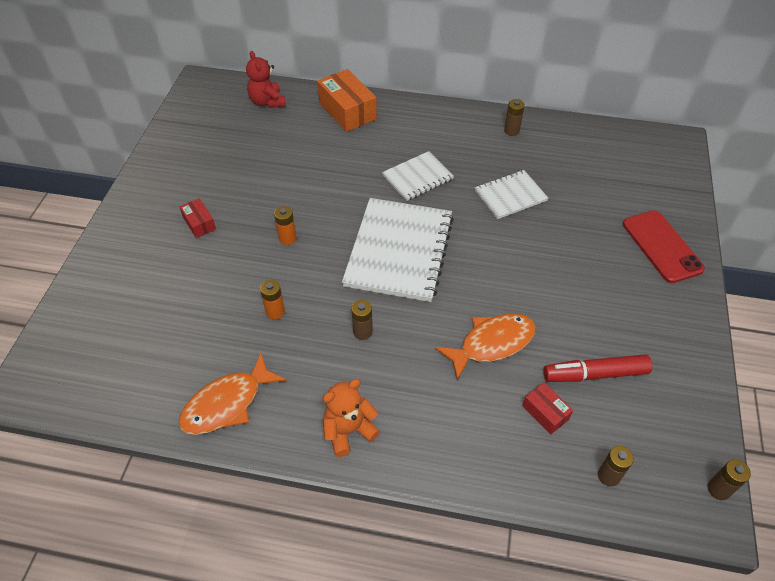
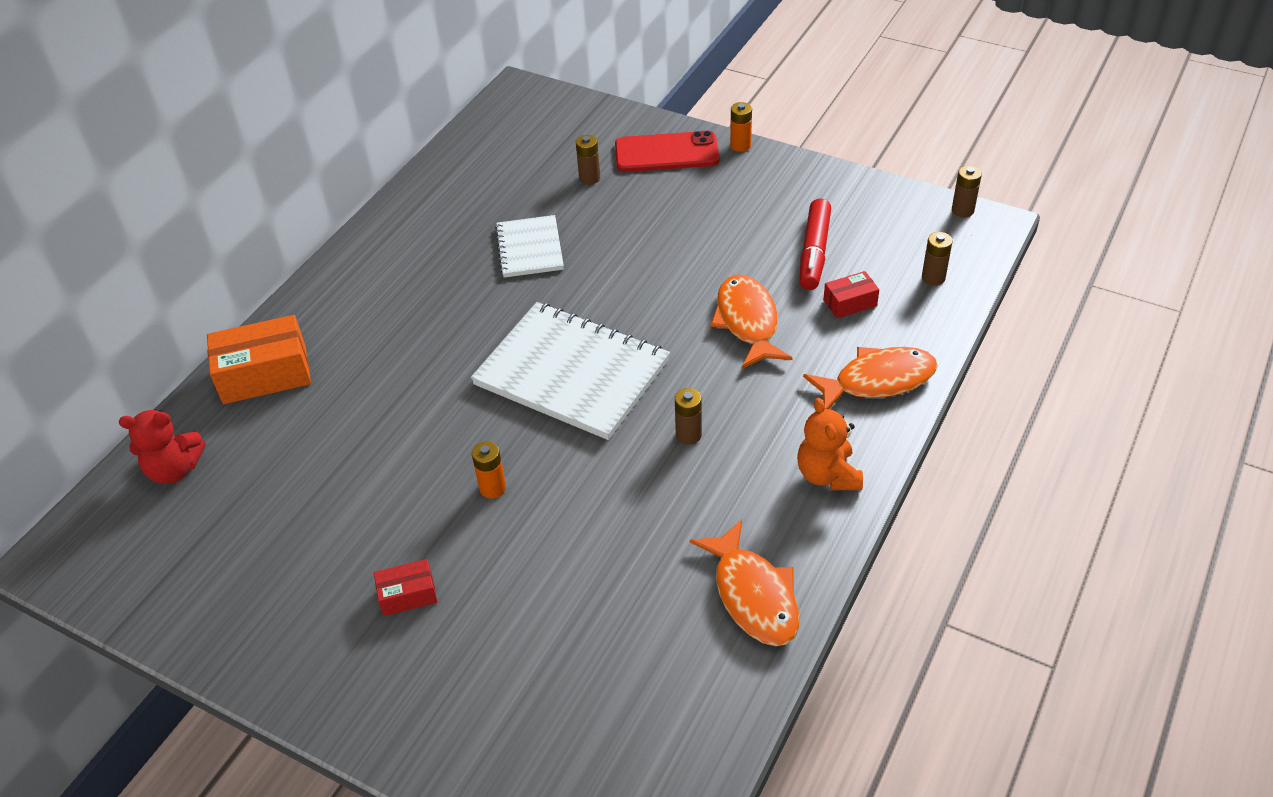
camera: 70 degrees left, 5 degrees down
(275, 312) = (621, 521): orange battery -> orange battery (740, 145)
(418, 177) = (449, 326): white notebook -> none
(461, 450) = (877, 381): none -> orange fish
(511, 131) = (415, 217): brown battery -> brown battery (589, 178)

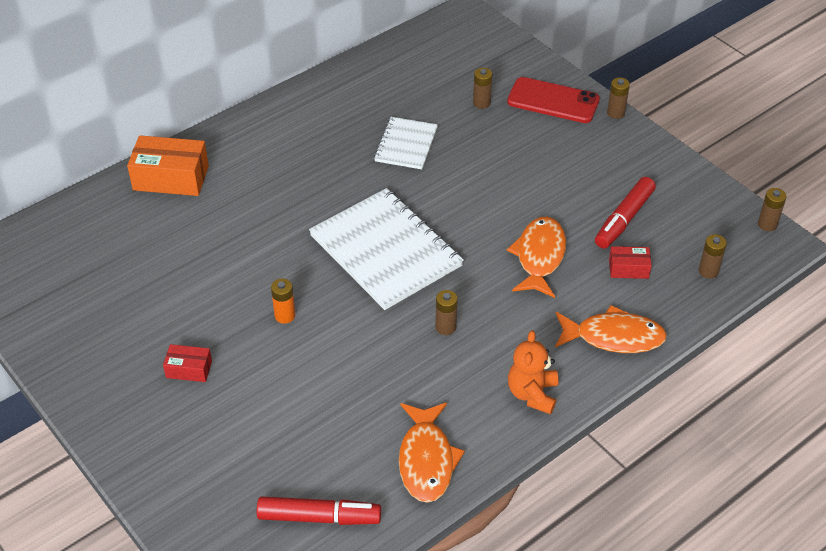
camera: 20 degrees right, 0 degrees up
(174, 469) = (79, 226): red teddy bear -> none
(666, 713) = (319, 517): none -> red marker
(740, 145) = (615, 113): orange battery -> brown battery

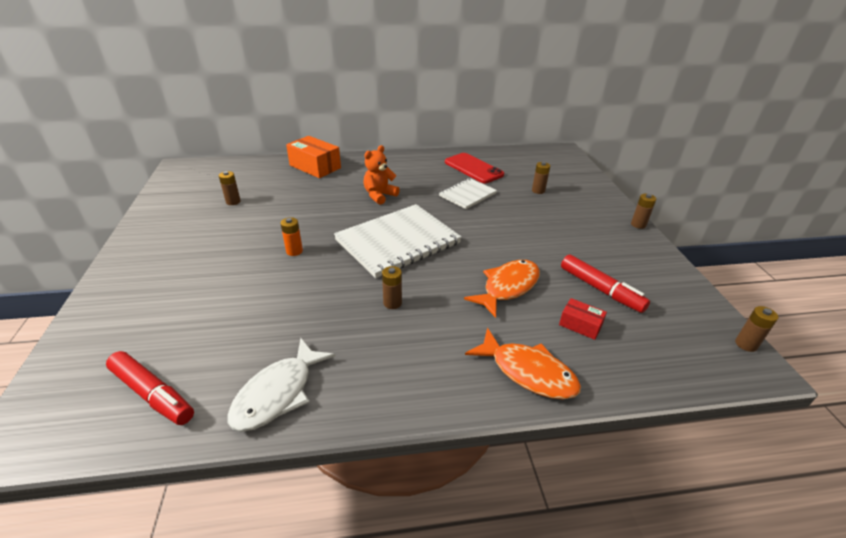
camera: 30 degrees right, 10 degrees down
(189, 369) = (204, 256): red box -> none
(386, 251) = (398, 242): white notebook -> white notebook turned 60 degrees clockwise
(426, 460) = (278, 393): orange fish -> white fish
(532, 394) = (415, 384): orange teddy bear -> orange teddy bear (379, 195)
(553, 101) = (592, 204): red phone -> red phone (473, 168)
(624, 219) = (600, 289): red marker -> red marker turned 105 degrees counterclockwise
(708, 271) = (660, 358): brown battery -> brown battery (233, 202)

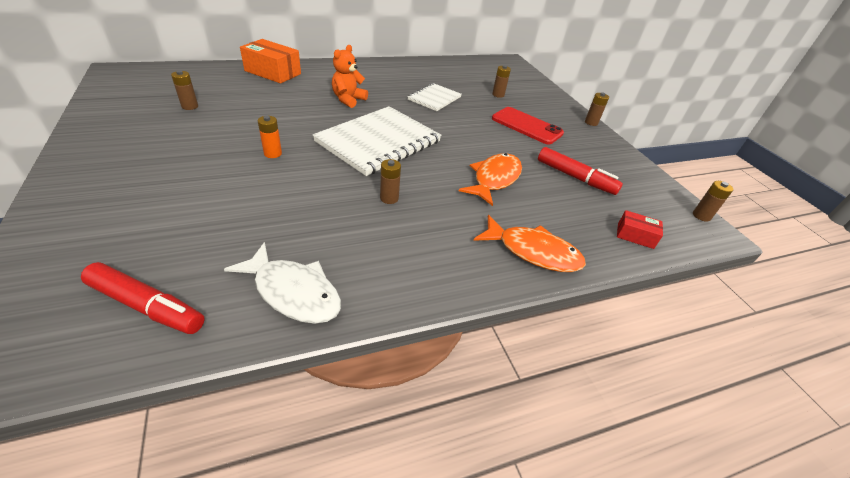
camera: 15 degrees left, 5 degrees up
(278, 393) = (293, 292): white fish -> white fish turned 75 degrees counterclockwise
(473, 168) = (433, 75): red phone -> red phone (526, 126)
(580, 325) = (566, 208): red box -> red box (635, 236)

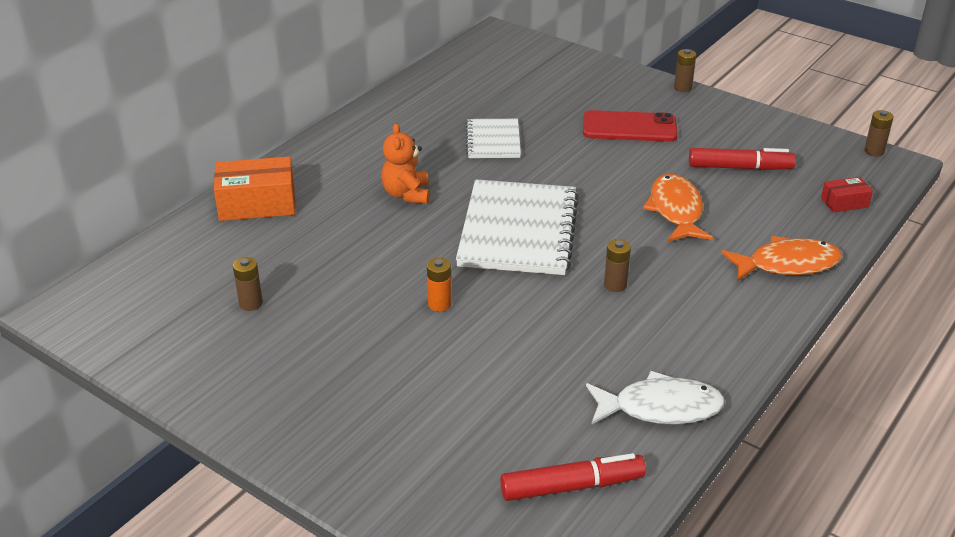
camera: 30 degrees left, 5 degrees down
(498, 95) = (550, 98): brown battery -> none

